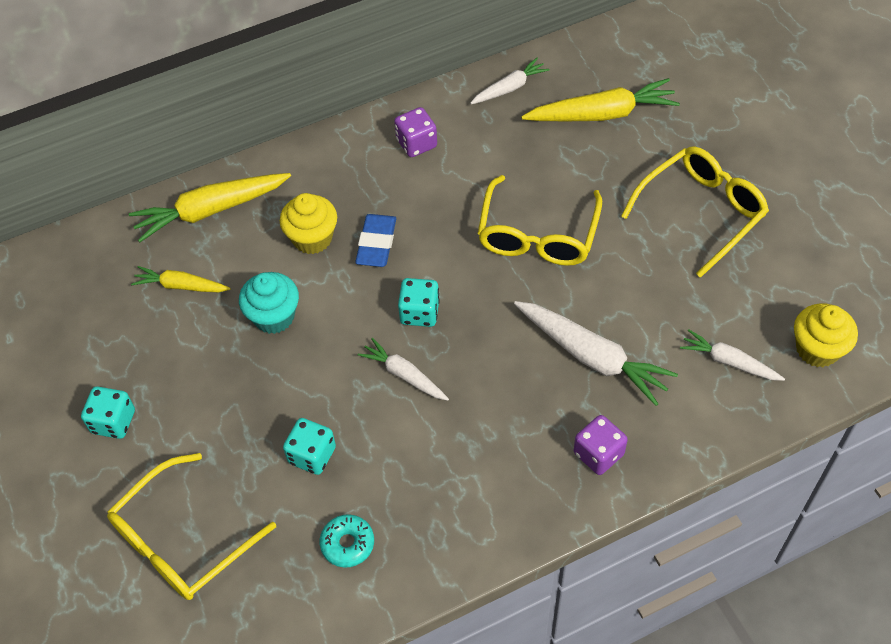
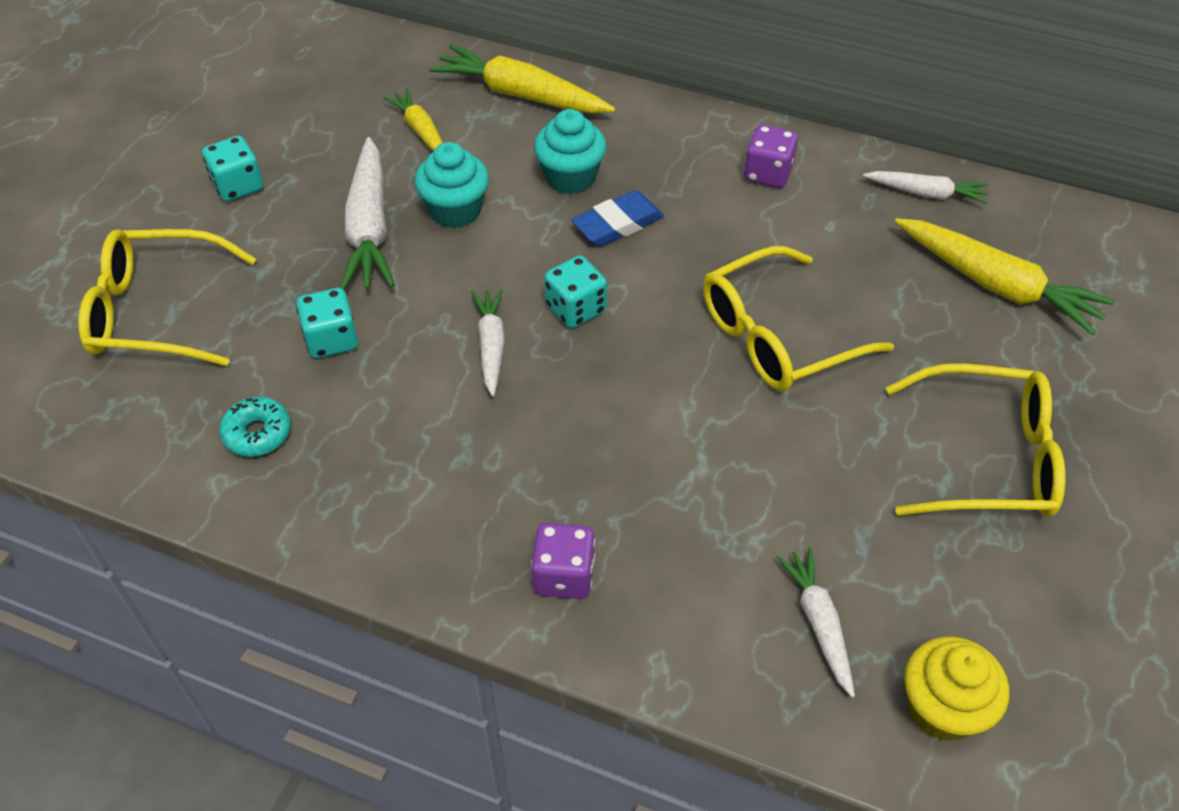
camera: 45 degrees right, 5 degrees down
(312, 238) = (570, 177): yellow cupcake -> turquoise cupcake
(592, 357) = (680, 486): white carrot -> white carrot (369, 228)

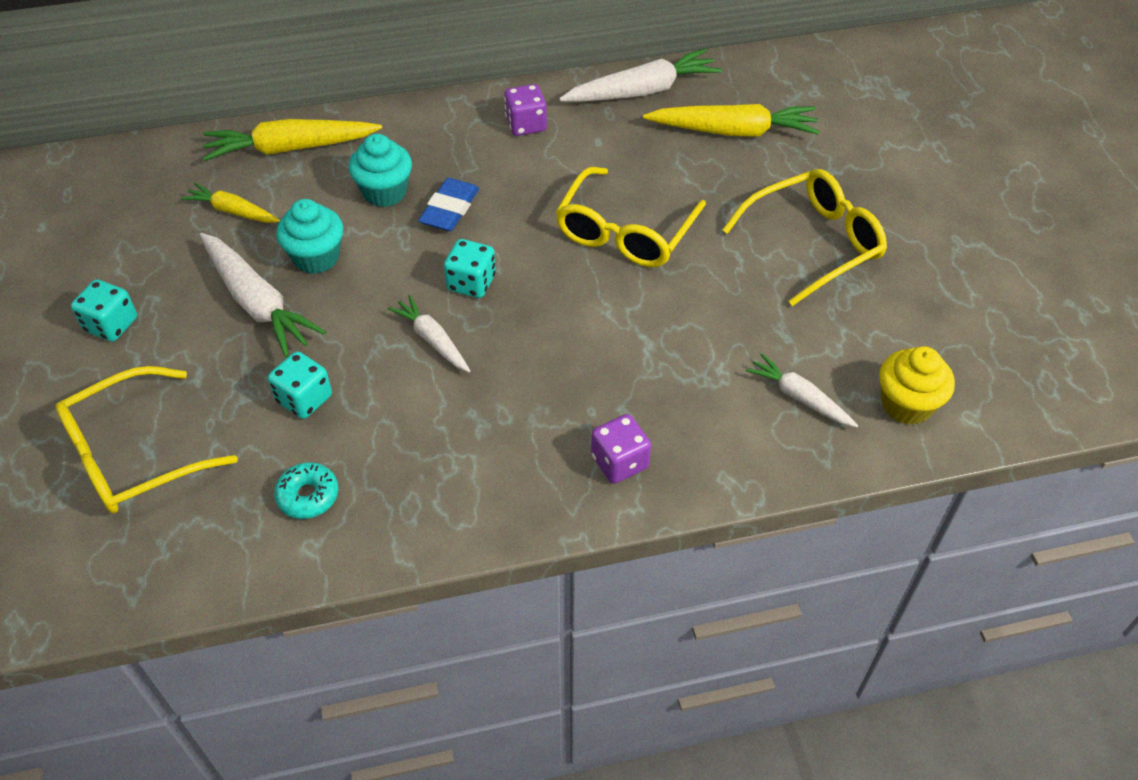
camera: 35 degrees left, 0 degrees up
(926, 193) = (642, 91): white carrot -> white carrot, size x1.70

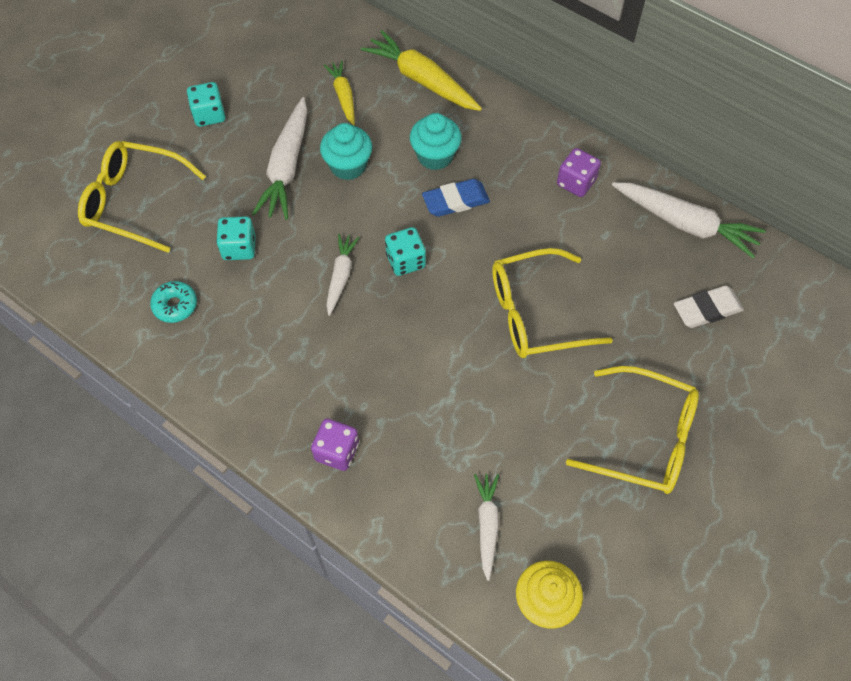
camera: 50 degrees right, 10 degrees up
(734, 131) = (707, 309): yellow carrot -> white eraser

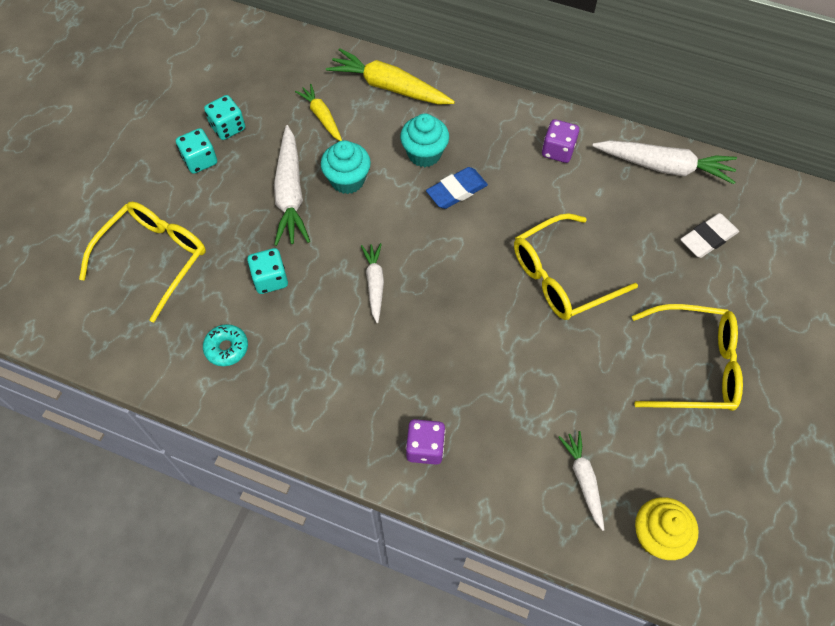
camera: 15 degrees left, 0 degrees up
(134, 202) = (154, 258): yellow glasses -> yellow glasses turned 120 degrees clockwise
(405, 261) = (429, 256): turquoise dice -> turquoise dice (228, 127)

